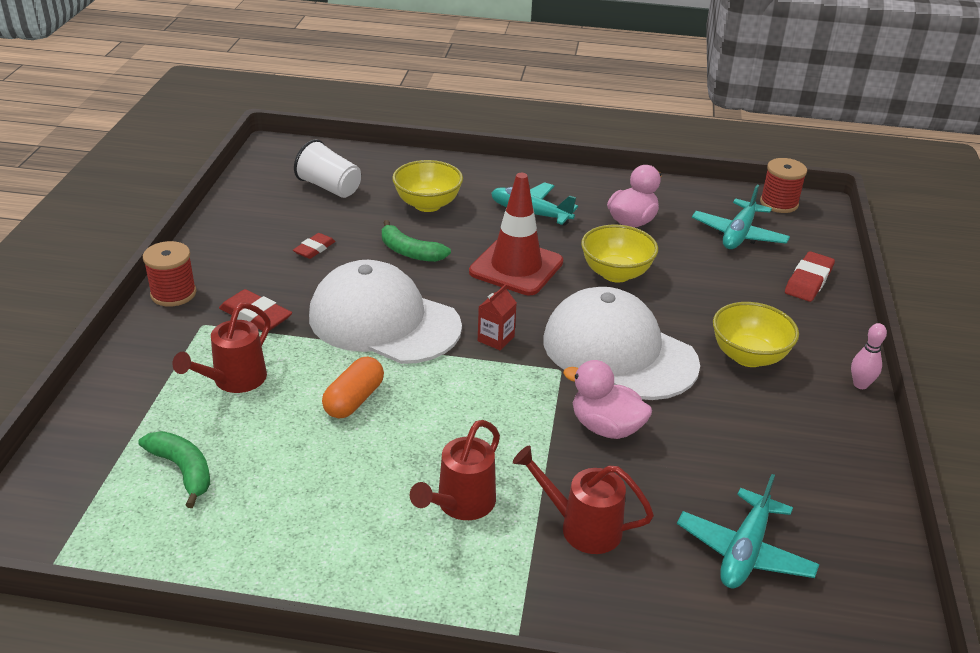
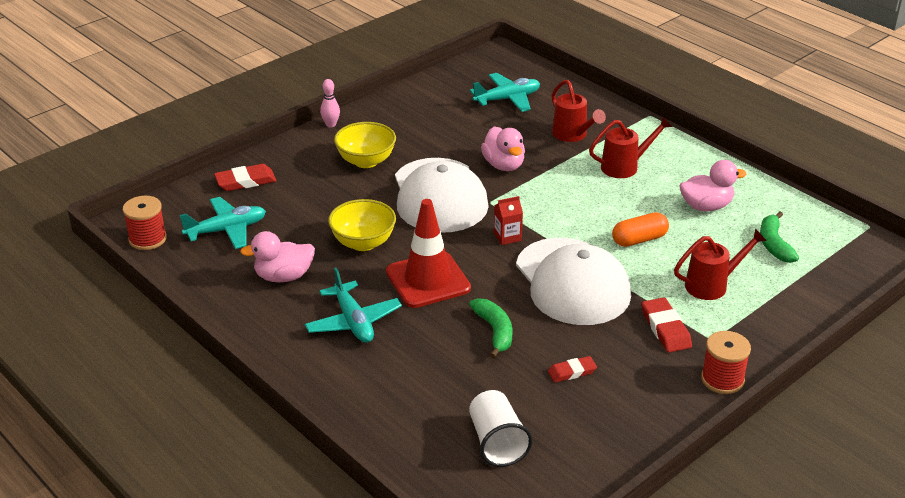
camera: 140 degrees left, 0 degrees up
(304, 490) = (706, 206): none -> pink duck
(427, 204) = (427, 374): yellow bowl -> none

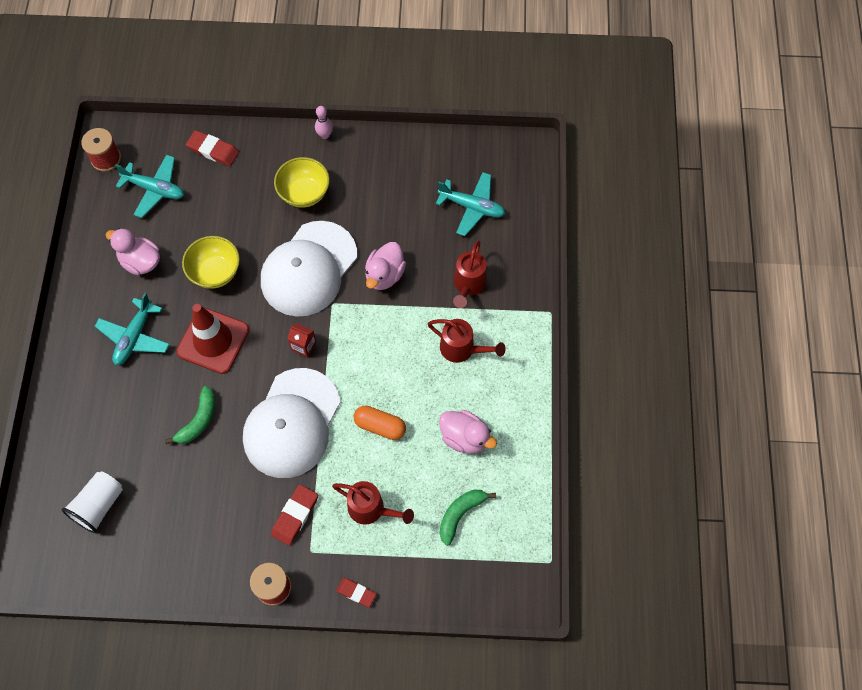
camera: 45 degrees right, 30 degrees up
(572, 372) = (200, 495): red eraser -> red eraser (356, 593)

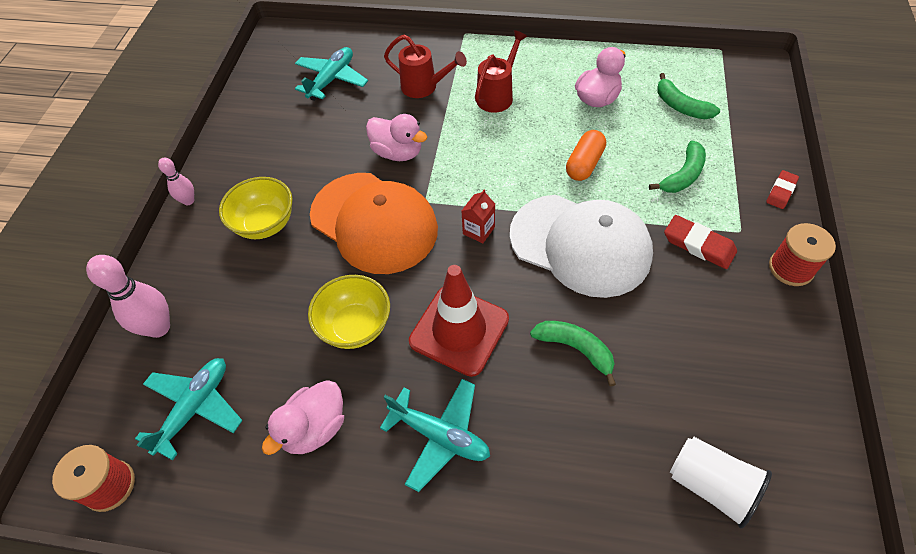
camera: 80 degrees left, 10 degrees down
(213, 150) = (159, 327): red eraser -> pink bowling pin
(309, 269) = (374, 222): white cap -> orange cap
(371, 509) = (683, 175): red watering can -> green banana

